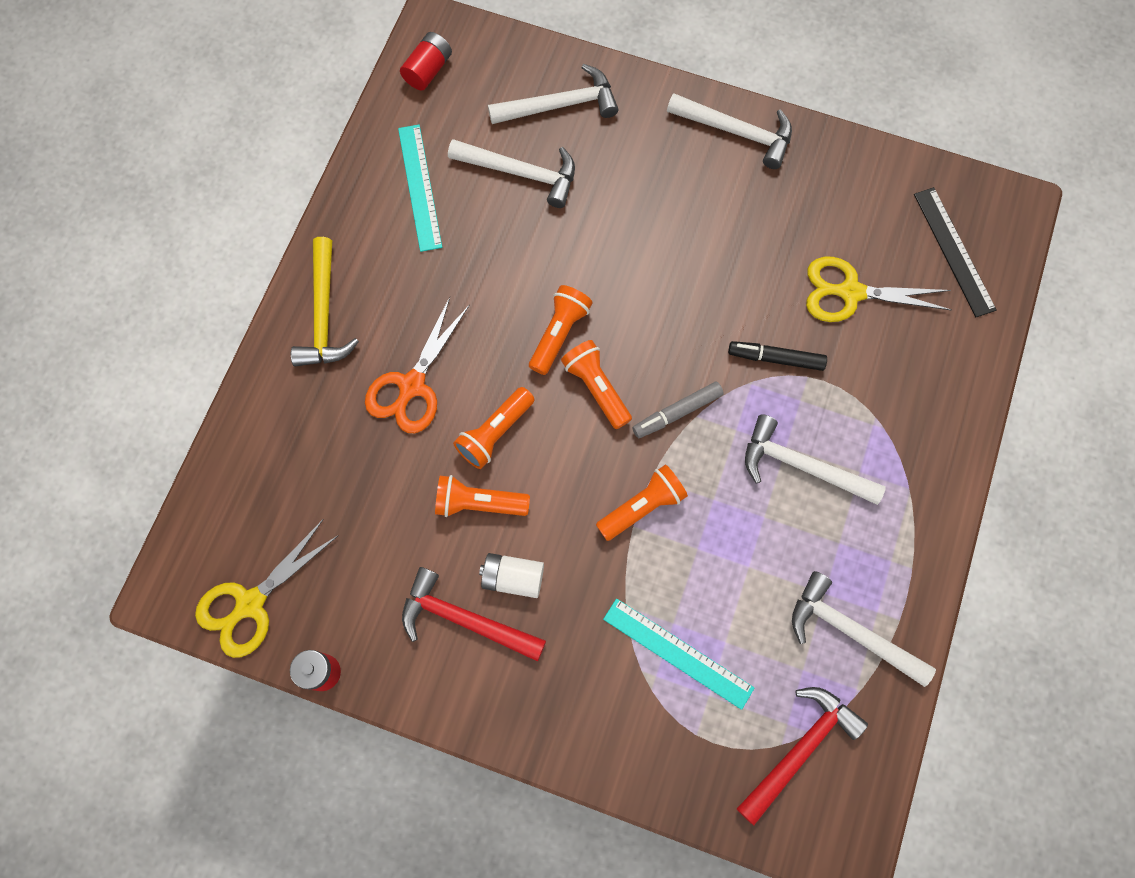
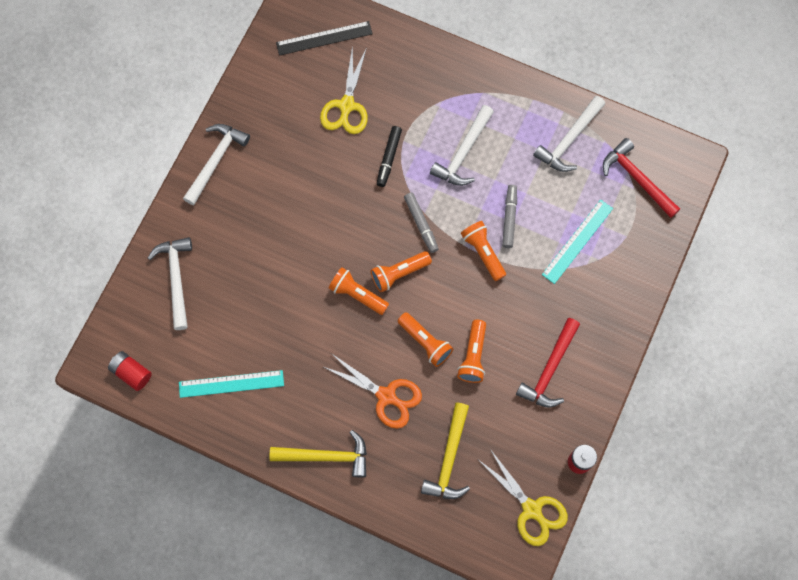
camera: 85 degrees left, 0 degrees up
(323, 480) = (449, 459): none -> yellow hammer
(513, 578) = (524, 337): white battery -> none
(521, 173) = (229, 311): white hammer -> none
(703, 543) = (509, 218): none -> grey marker

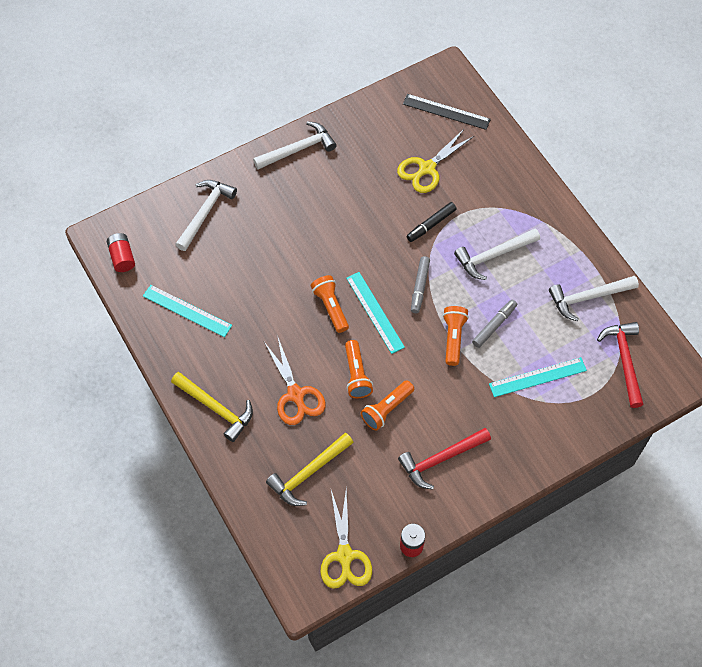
camera: 35 degrees right, 10 degrees down
(399, 273) = (375, 312): orange flashlight -> turquoise ruler

